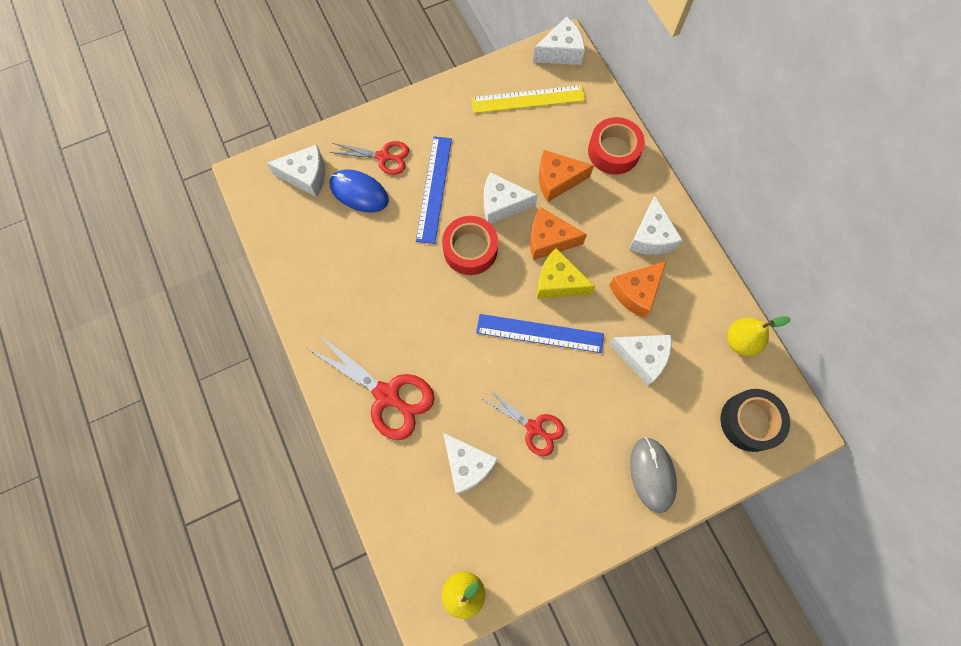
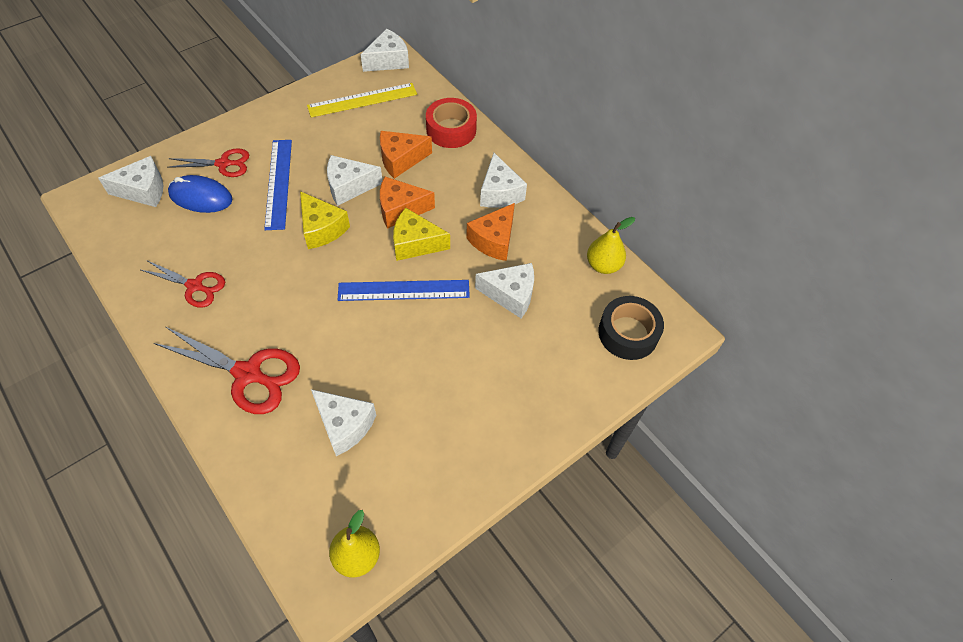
camera: 15 degrees left, 15 degrees down
(470, 249) = (322, 229): red tape -> yellow cheese
(534, 428) = (411, 377): red scissors -> red scissors (195, 286)
(652, 474) = (541, 398): grey mouse -> none

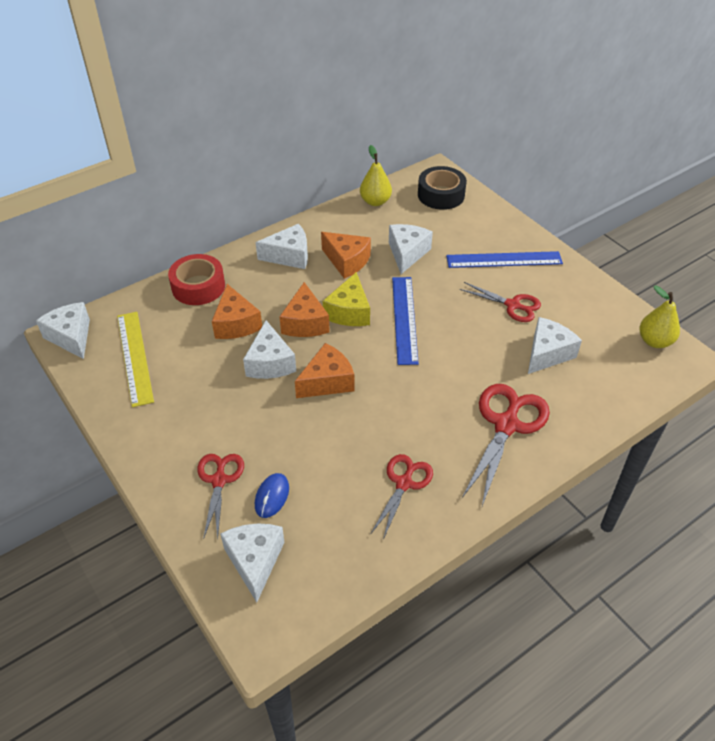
camera: 85 degrees left, 10 degrees down
(201, 197) = (272, 496): blue mouse -> blue mouse, size x0.64
(278, 183) = (258, 424): blue ruler -> blue ruler (504, 260)
(322, 229) = (327, 381): yellow cheese -> orange cheese
(424, 397) = (512, 305): none -> red scissors

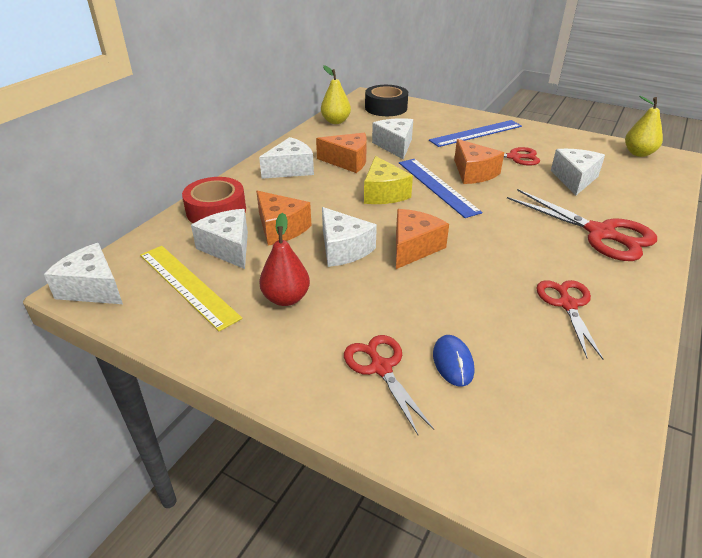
camera: 25 degrees left, 10 degrees down
(195, 395) = (286, 298): none -> red pear
(255, 561) = (496, 435): white cheese -> white cheese (228, 248)
(305, 323) = (350, 211): orange cheese -> orange cheese (473, 173)
(506, 425) = (600, 233): red scissors -> red scissors turned 135 degrees clockwise

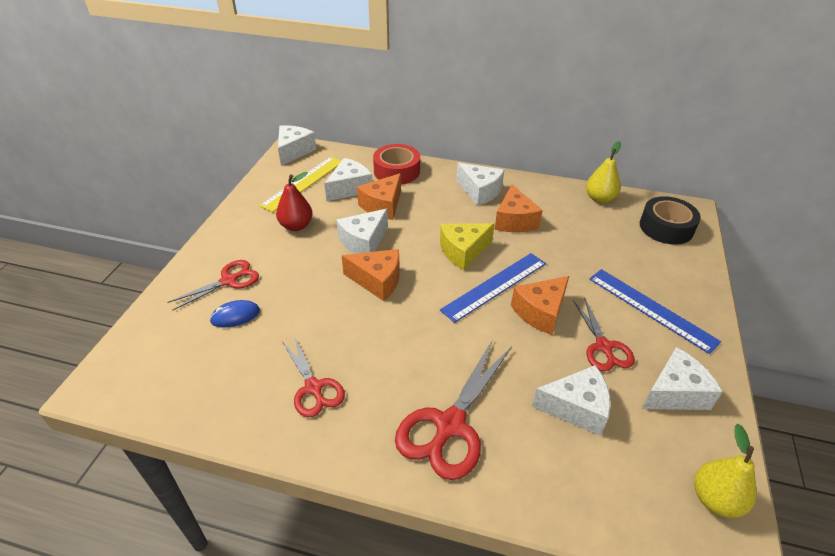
camera: 75 degrees right, 5 degrees up
(395, 146) = (569, 246): white cheese -> white cheese (675, 393)
(567, 304) = (313, 388): red scissors -> red scissors turned 75 degrees clockwise

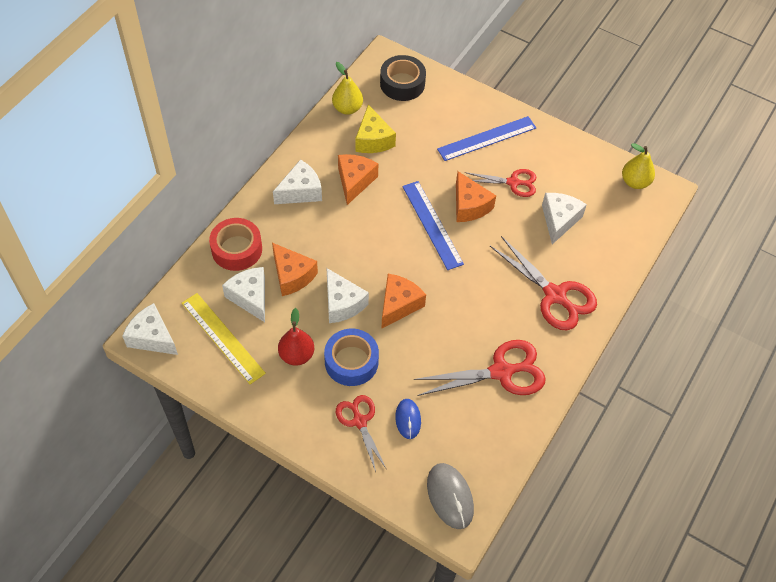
camera: 75 degrees left, 15 degrees up
(138, 370) = (450, 496): none -> grey mouse
(297, 261) = (351, 362): none -> blue tape
(313, 388) = (501, 372): red scissors -> red scissors, size x1.60
(463, 252) = (383, 232): yellow cheese -> yellow cheese (373, 140)
(514, 221) = (355, 181): orange cheese -> orange cheese turned 90 degrees counterclockwise
(675, 393) = (561, 163): white cheese -> none

